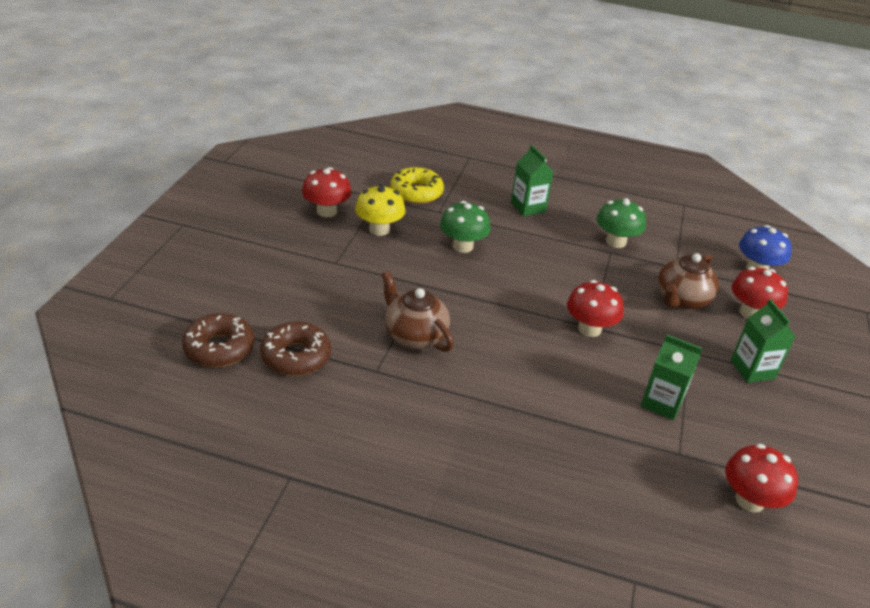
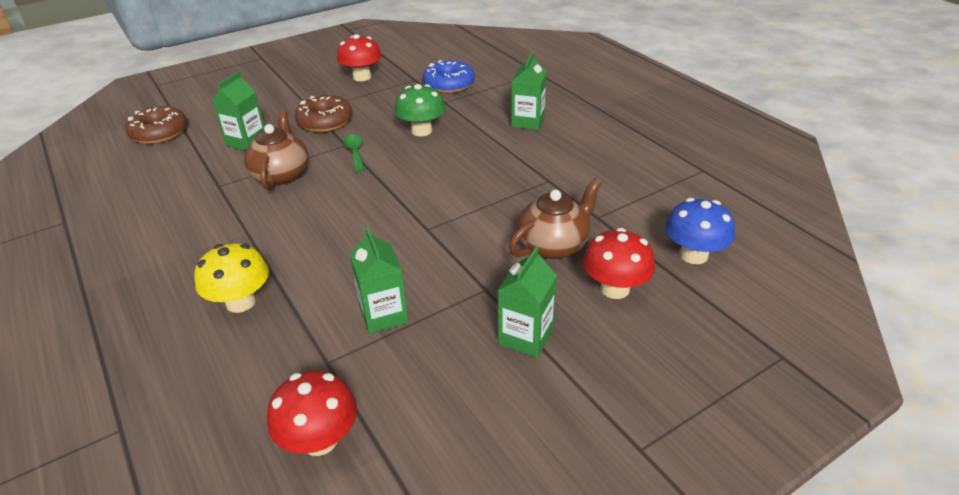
camera: 45 degrees right, 0 degrees up
(296, 356) = (189, 155): brown donut -> brown donut (325, 121)
(328, 319) = (246, 142): none -> green carton
(379, 229) = (378, 99): yellow mushroom -> yellow mushroom (241, 302)
(416, 193) = (449, 84): yellow donut -> blue donut
(442, 288) = (355, 152): none -> green spoon
(589, 329) = (422, 229): red mushroom -> none
(615, 242) = (568, 174): green mushroom -> none
(681, 300) = (554, 245): brown teapot -> brown teapot turned 150 degrees clockwise

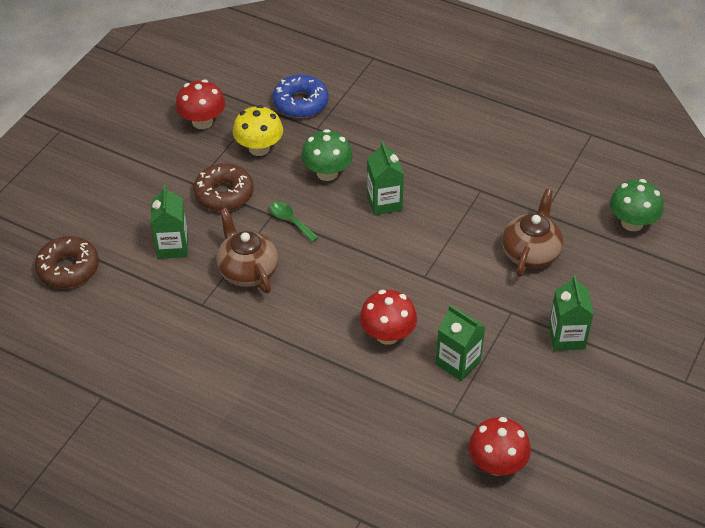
camera: 30 degrees left, 10 degrees up
(241, 302) = (342, 398): yellow mushroom -> yellow mushroom (259, 148)
(528, 122) = (413, 128): green carton -> green carton (384, 202)
(615, 288) = (598, 274): red mushroom -> red mushroom (387, 335)
(693, 255) = (632, 223): blue mushroom -> green mushroom

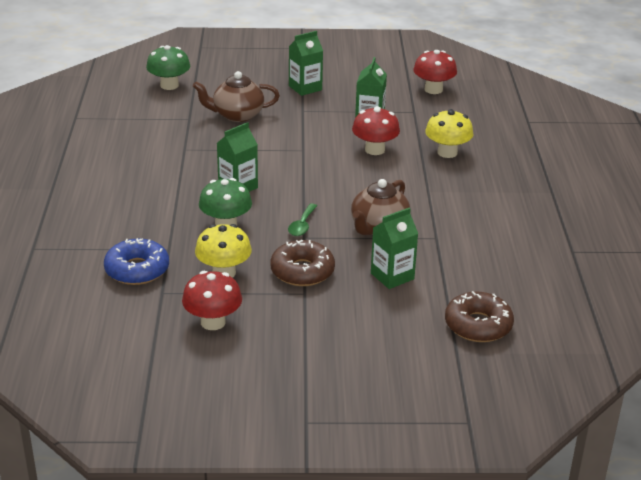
camera: 120 degrees left, 15 degrees down
(341, 395) = (447, 152): none -> yellow mushroom

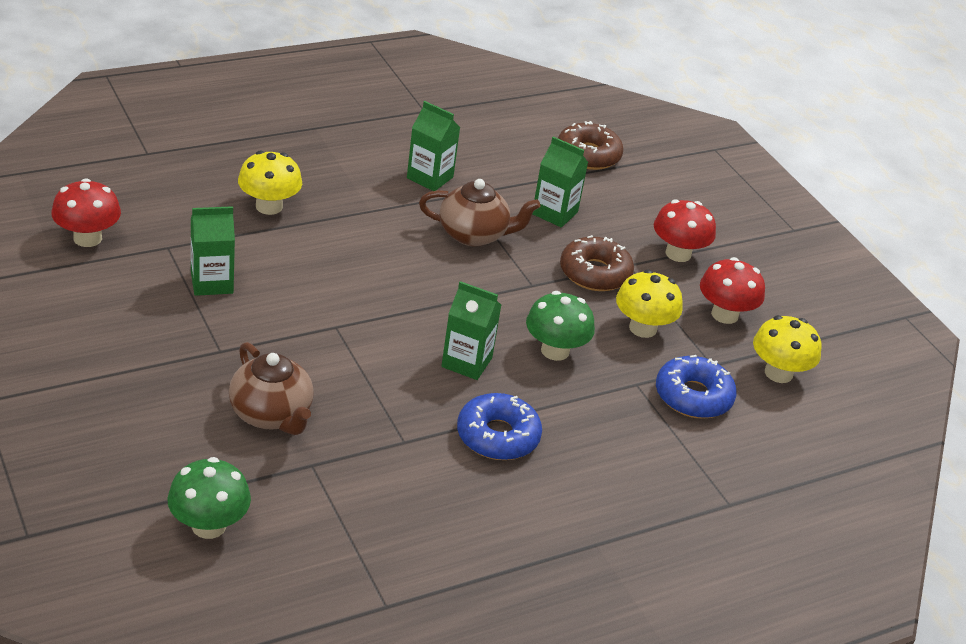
camera: 120 degrees left, 5 degrees up
(128, 323) = (778, 373): none -> yellow mushroom
(163, 180) = (497, 436): none -> blue donut
(302, 225) = (511, 291): green spoon -> none
(305, 88) = (142, 364): green carton -> green carton (430, 178)
(374, 150) = (297, 264): red mushroom -> red mushroom (678, 254)

